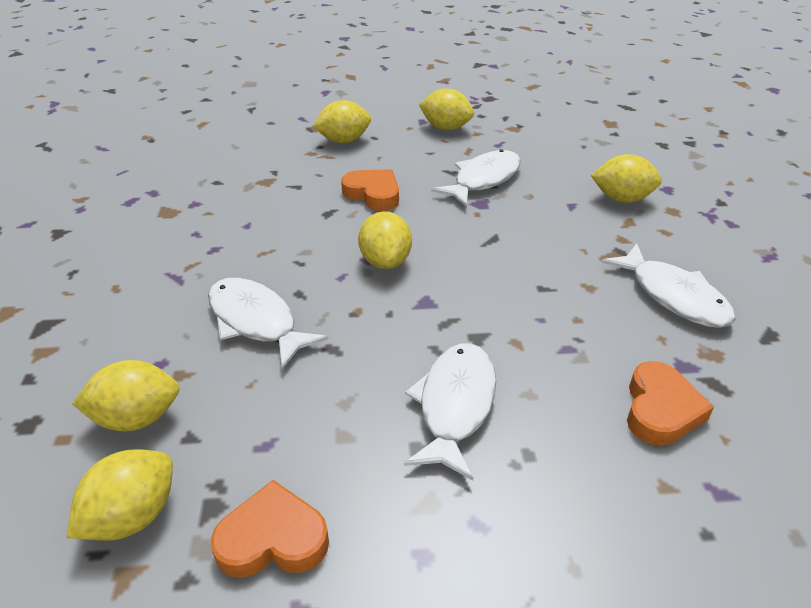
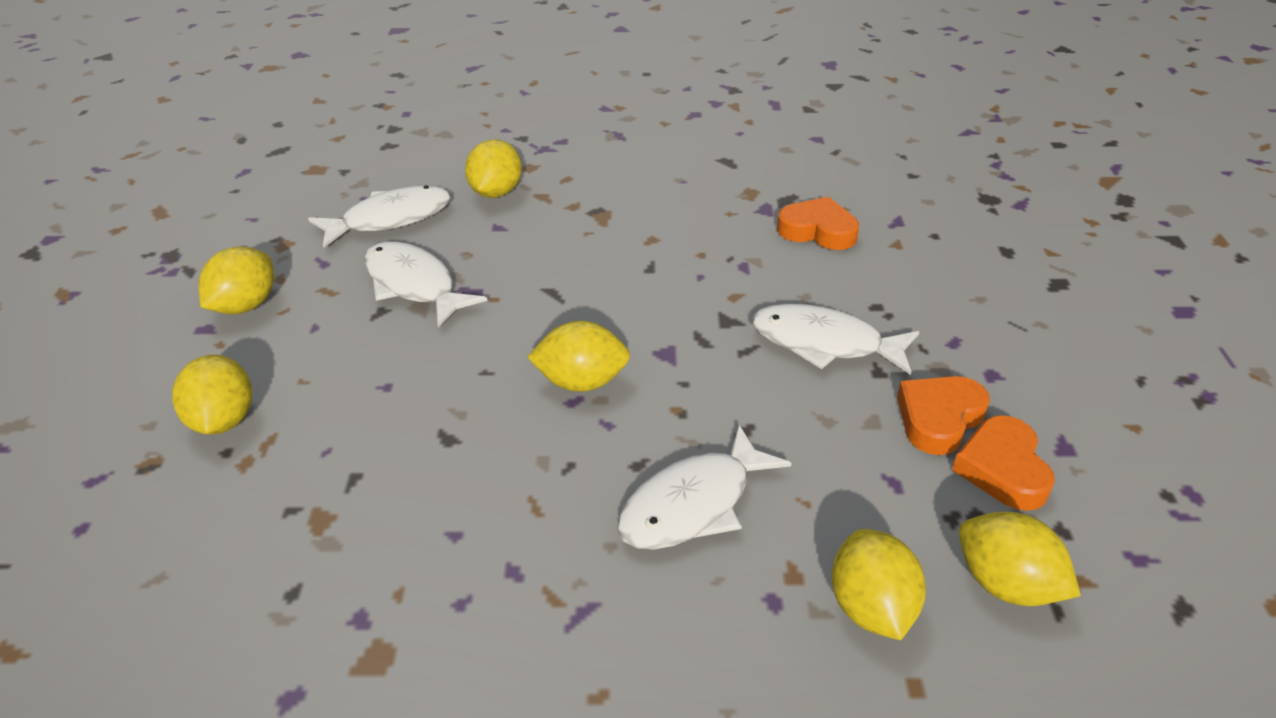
camera: 85 degrees left, 0 degrees up
(373, 194) = (413, 389): orange heart -> orange heart (939, 418)
(673, 296) = (671, 195): white fish -> white fish (390, 219)

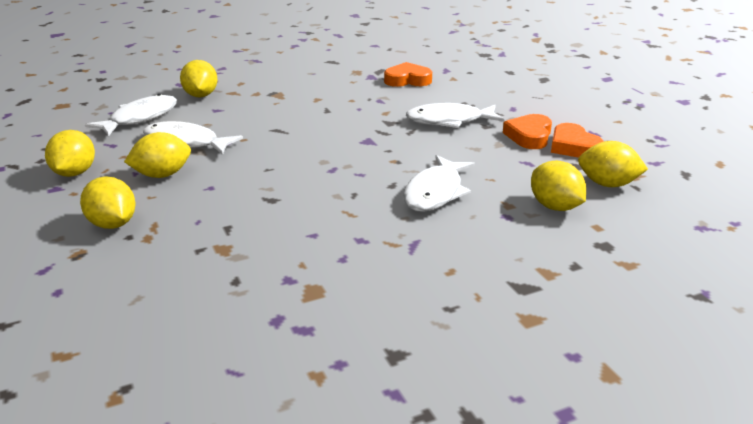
camera: 25 degrees left, 10 degrees down
(581, 382) = (330, 161): yellow lemon -> yellow lemon (162, 175)

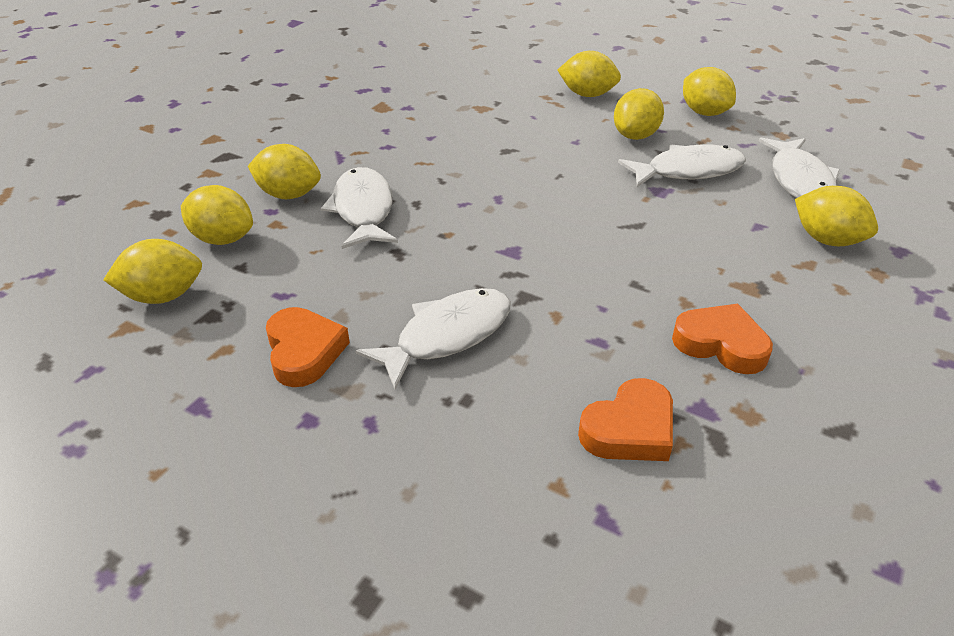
camera: 145 degrees right, 10 degrees up
(484, 224) = (289, 195): none -> yellow lemon
(573, 147) = (226, 354): orange heart -> orange heart (721, 344)

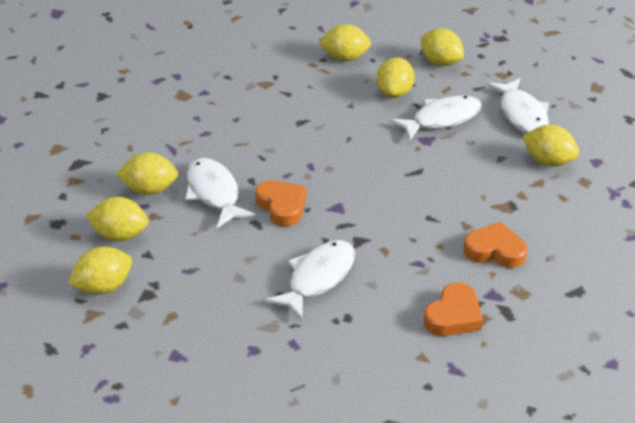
camera: 15 degrees left, 0 degrees up
(304, 352) = (227, 307): orange heart -> orange heart (282, 206)

